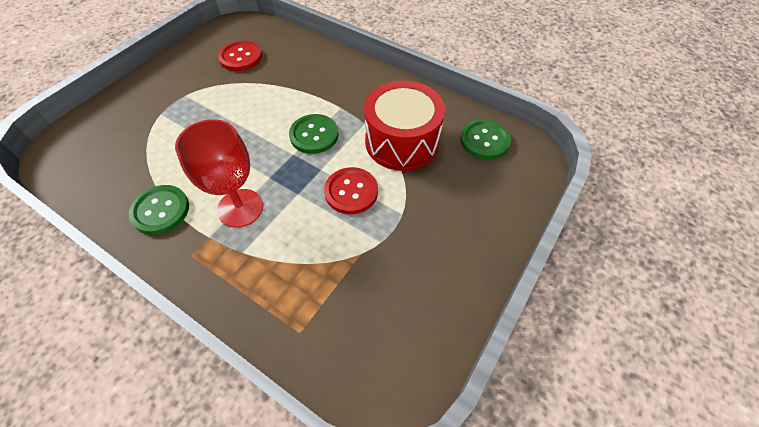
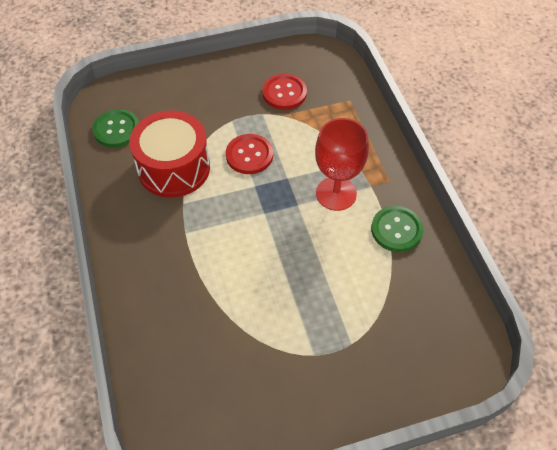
camera: 140 degrees left, 0 degrees up
(240, 57) = (220, 376): red button -> red button (284, 93)
(314, 135) = (233, 220): green button -> none

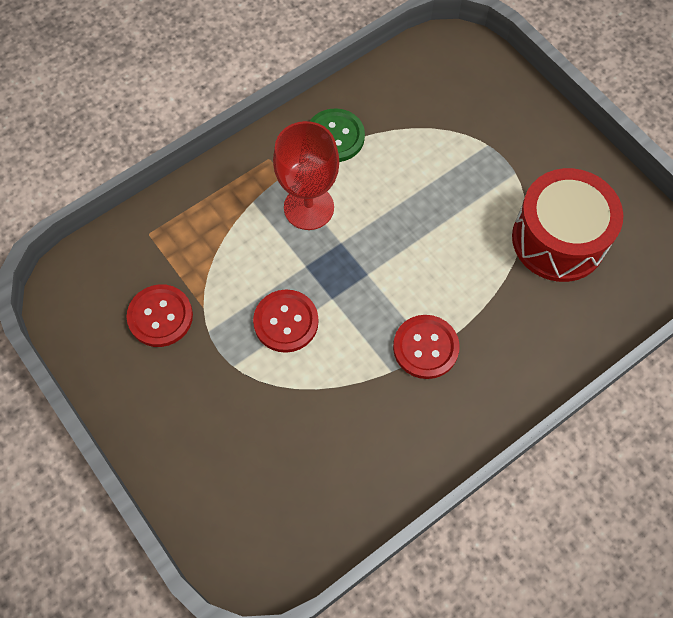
camera: 110 degrees left, 10 degrees up
(117, 129) = (304, 516): green button -> none
(174, 168) = (341, 406): red drum -> red drum (558, 239)
(189, 230) = (425, 347): none -> red button

